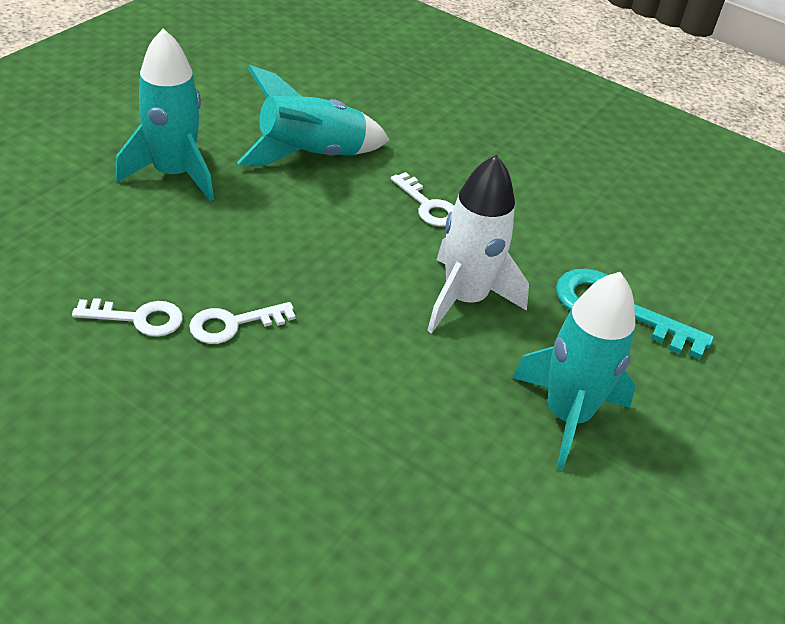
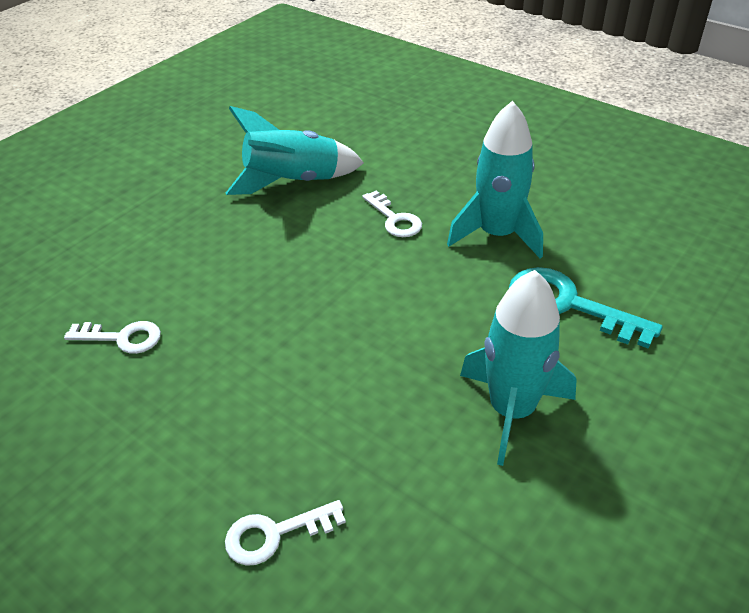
camera: 10 degrees right, 0 degrees up
(174, 174) = (170, 207): turquoise rocket -> turquoise rocket (497, 235)
(233, 324) = (205, 338): white key -> white key (275, 534)
(465, 299) = (421, 303): white rocket -> none

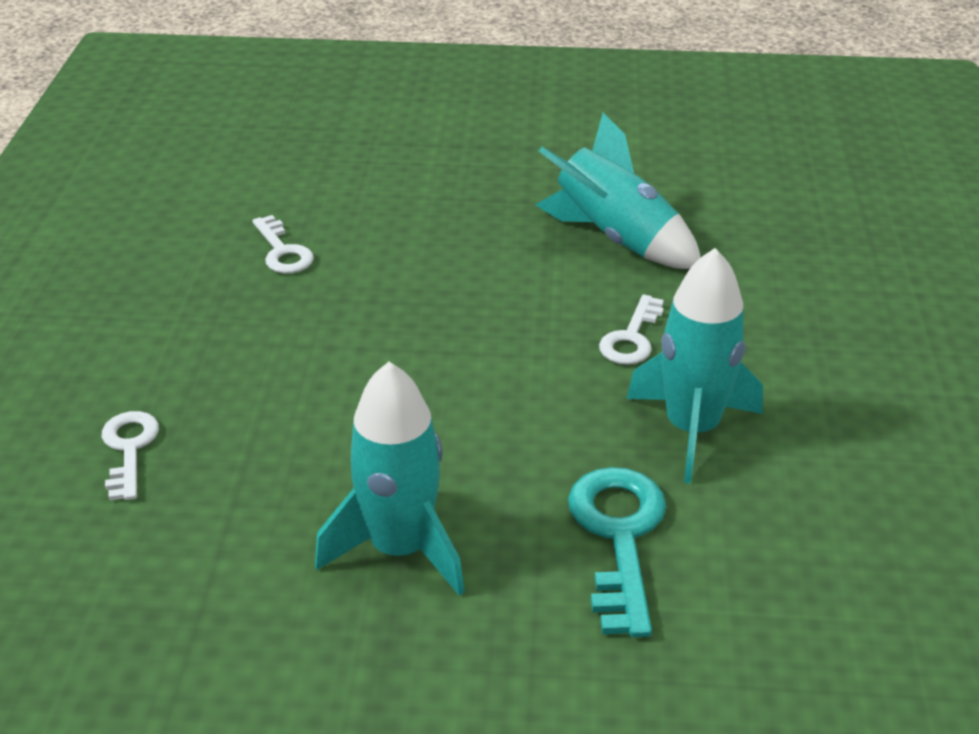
camera: 55 degrees right, 5 degrees down
(275, 534) = (129, 449): white key -> white key turned 45 degrees clockwise

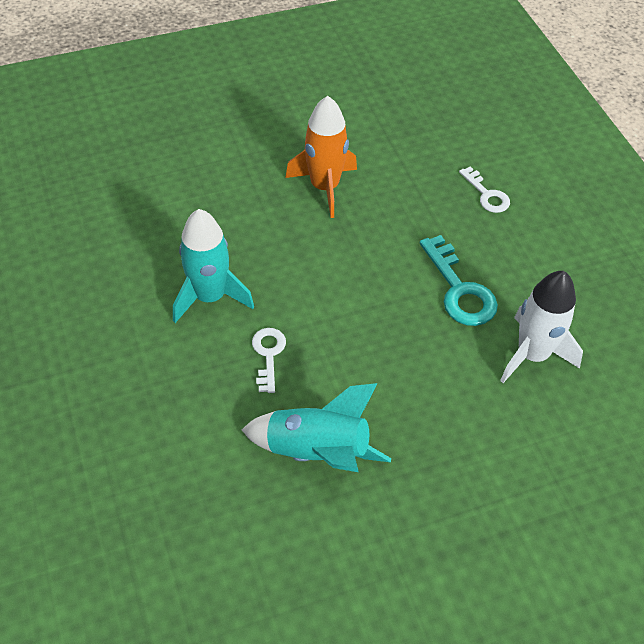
camera: 155 degrees right, 15 degrees up
(282, 251) = (532, 355): white key -> white rocket
(400, 549) = (324, 187): turquoise rocket -> orange rocket
(619, 537) = (227, 223): turquoise key -> turquoise key (459, 290)

